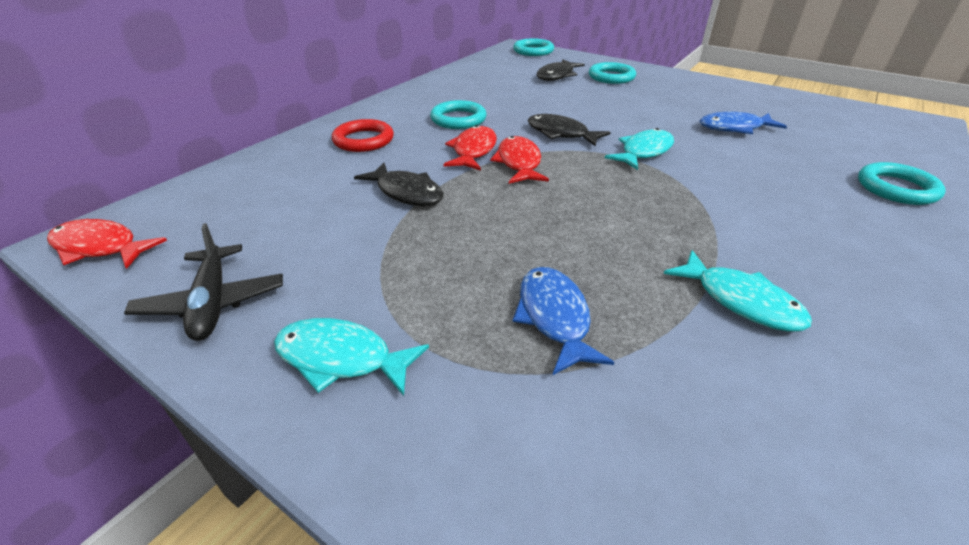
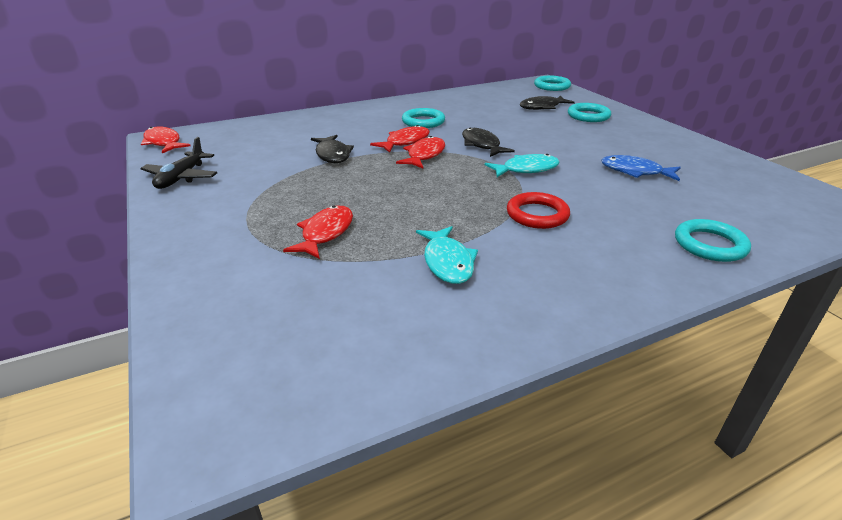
camera: 30 degrees right, 5 degrees down
(341, 358) = (205, 215): turquoise fish -> none
(363, 140) = (347, 121): red ring -> red ring (537, 214)
(554, 317) = (325, 233): blue fish -> red fish

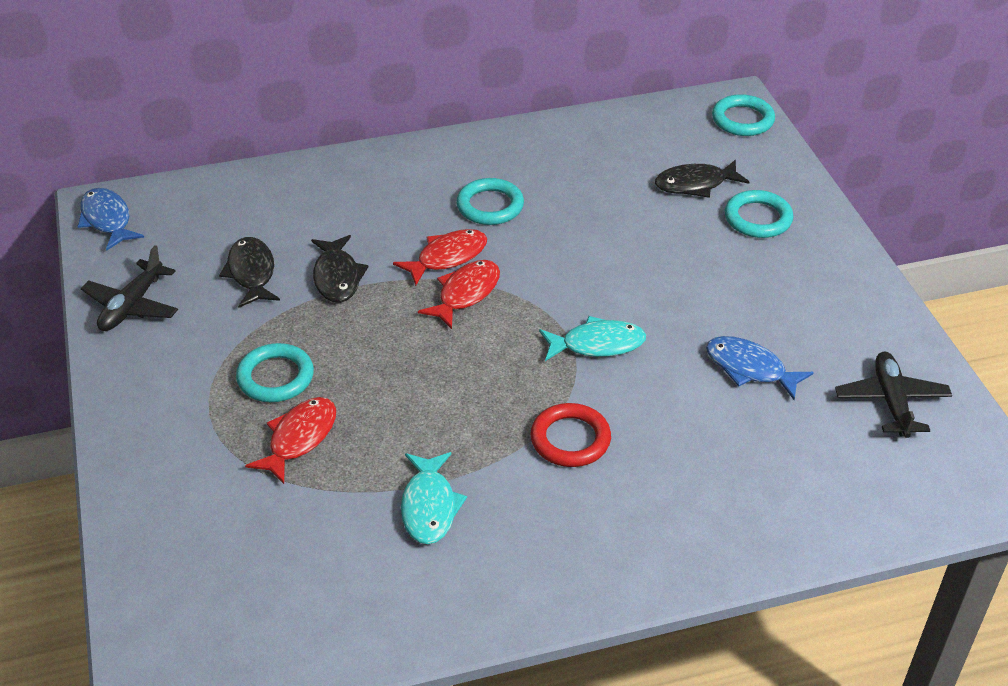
camera: 10 degrees right, 10 degrees up
(163, 143) = (107, 220): red fish -> blue fish
(481, 145) = (557, 278): black fish -> black fish (251, 273)
(710, 245) = (759, 522): turquoise ring -> turquoise ring (275, 377)
(739, 178) = (891, 401): none -> black plane

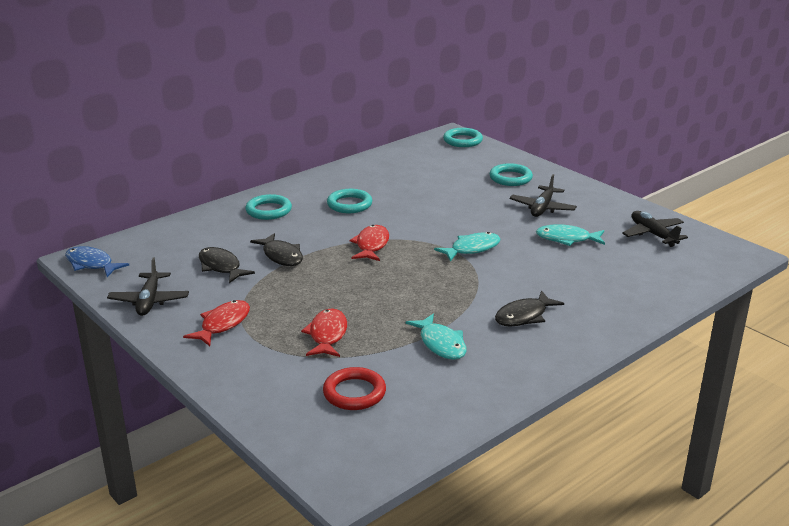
camera: 25 degrees left, 15 degrees down
(275, 377) = (284, 311): turquoise ring -> turquoise ring (268, 210)
(447, 257) = (344, 232): red fish -> red fish (223, 324)
(570, 439) = (496, 293): red ring -> red ring (354, 393)
(695, 184) = (462, 171): black fish -> black fish (524, 316)
(749, 368) = (566, 239): blue fish -> turquoise fish
(760, 294) = (542, 208): none -> black plane

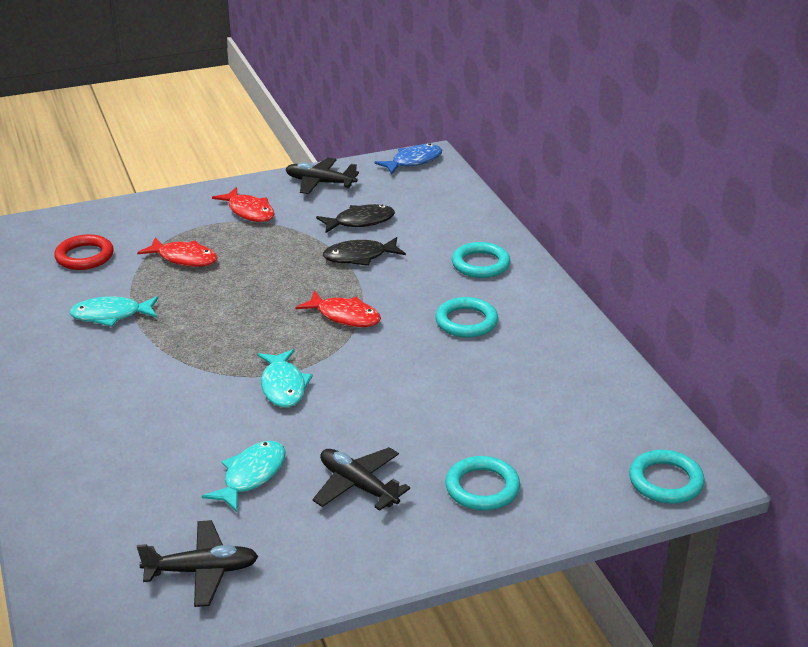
camera: 110 degrees right, 5 degrees up
(524, 316) = (109, 380): black fish -> none

